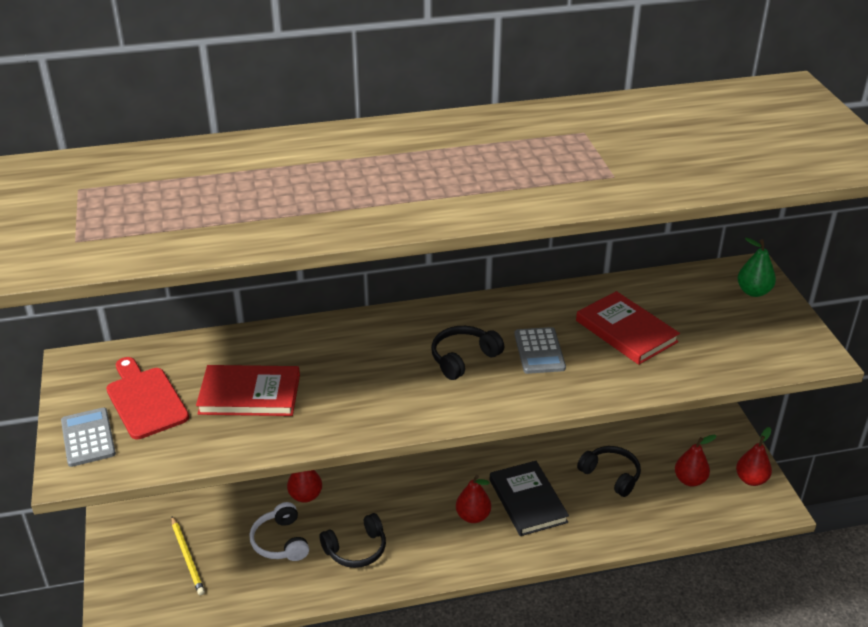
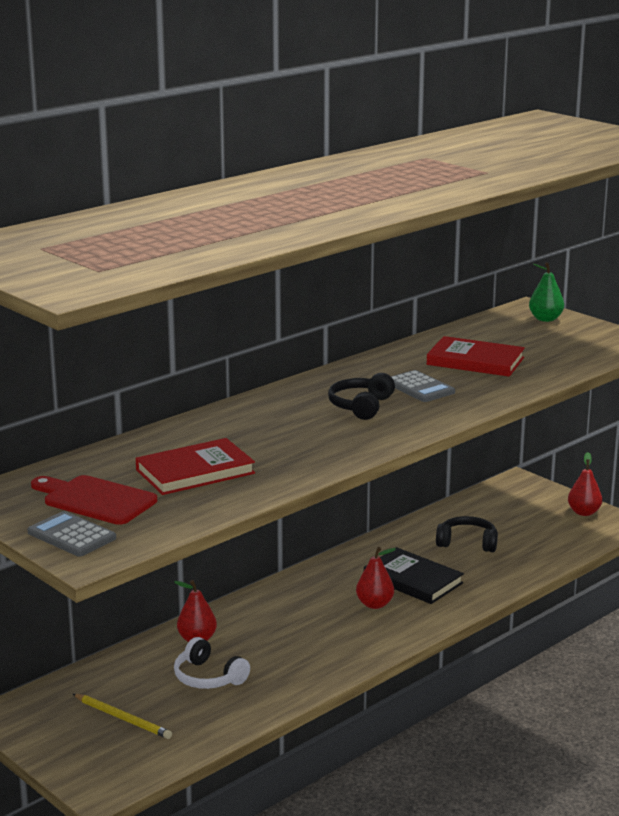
camera: 30 degrees left, 15 degrees down
(356, 549) = (290, 659): black headphones -> none
(690, 480) = (535, 527): red pear -> none

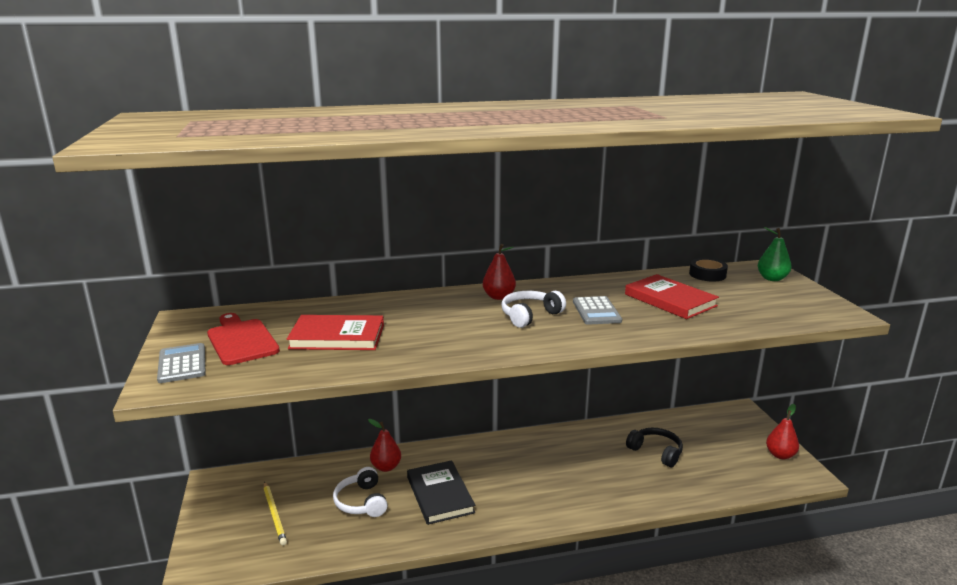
camera: 30 degrees right, 0 degrees up
(361, 406) = (529, 315): black headphones -> white headphones
(374, 604) = (536, 482): red pear -> red pear (499, 297)
(413, 580) = (584, 471): black book -> black book (440, 495)
(482, 327) = (707, 274): none -> black tape

